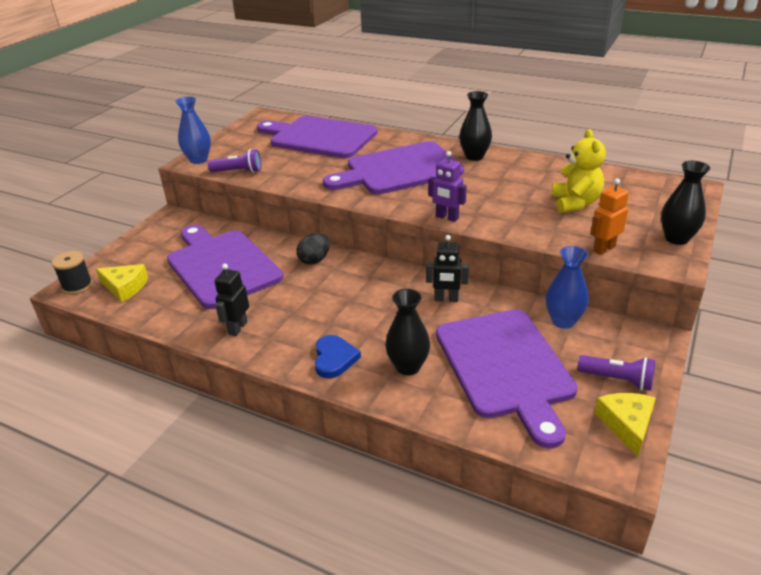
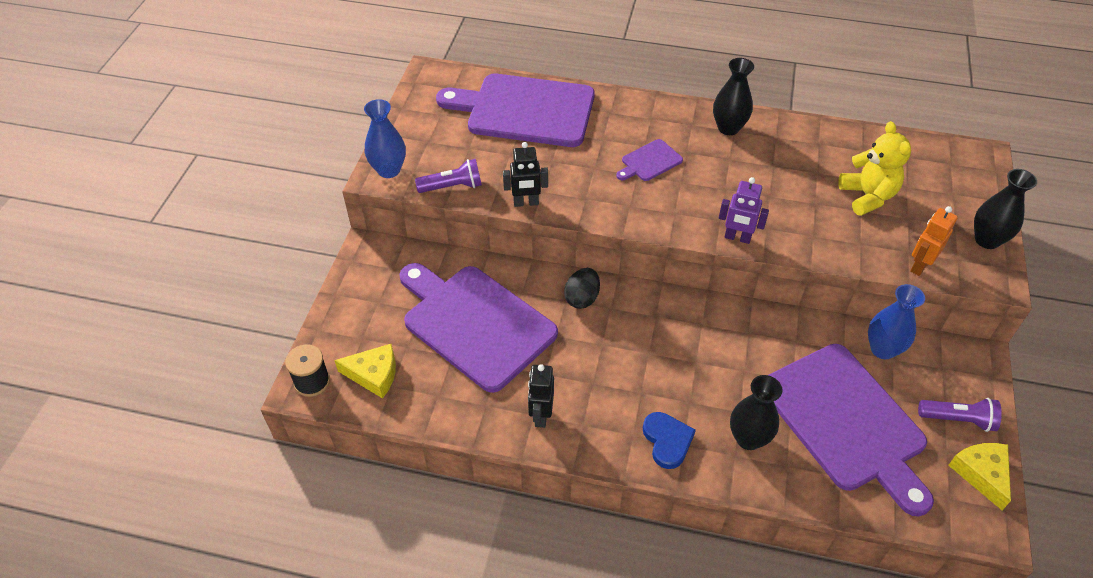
camera: 15 degrees left, 15 degrees up
(399, 170) = (649, 162): purple cutting board -> purple cutting board, size x0.43
(446, 299) = (752, 336): black robot -> black robot (526, 203)

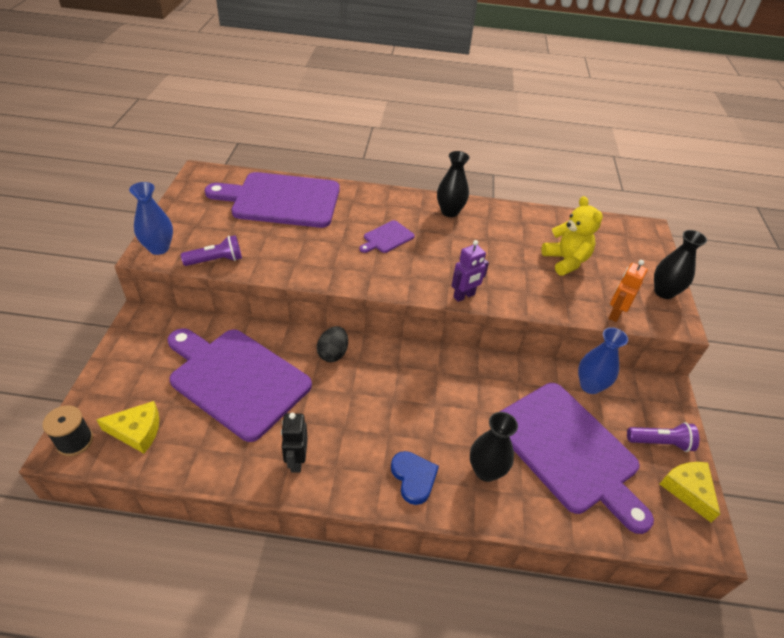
camera: 10 degrees left, 5 degrees down
(526, 203) = (281, 272): black robot -> none
(737, 238) = (464, 296): purple robot -> purple robot turned 45 degrees counterclockwise

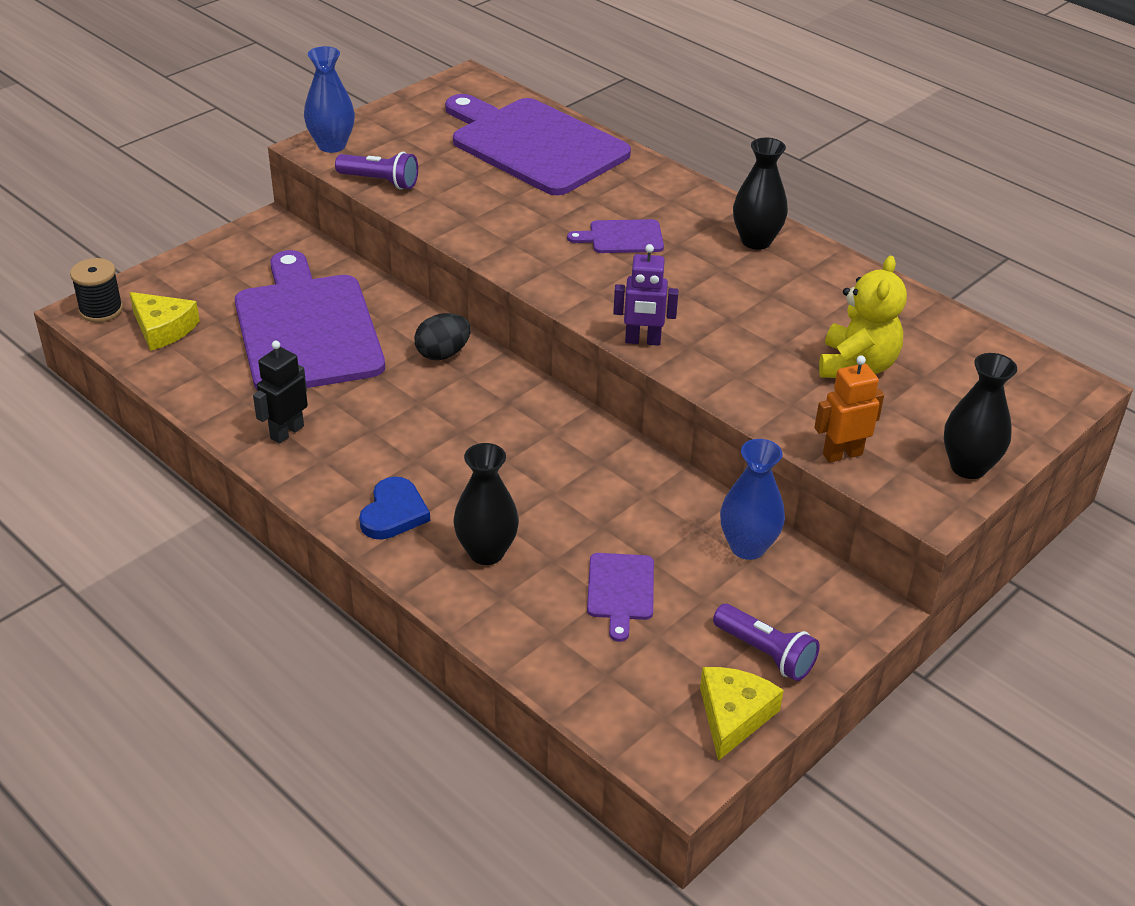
camera: 40 degrees right, 5 degrees down
(568, 450) = (620, 590): purple cutting board -> purple cutting board, size x0.43

